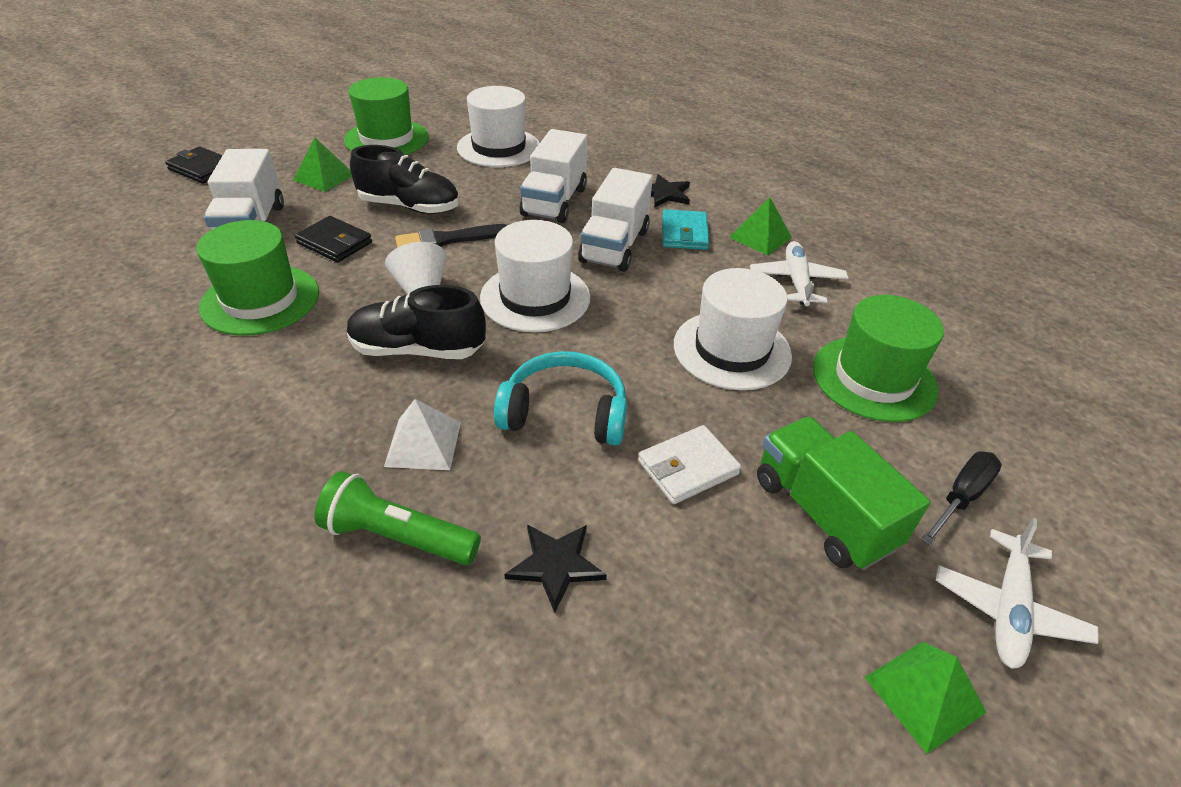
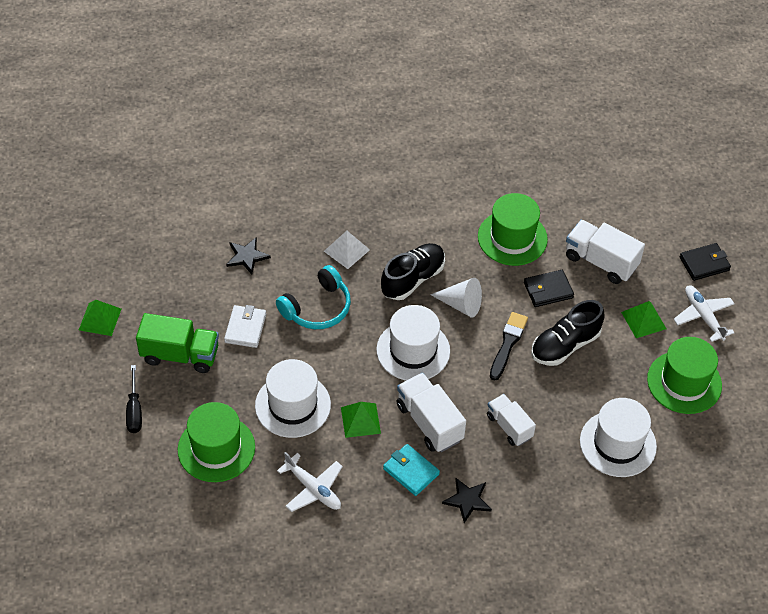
camera: 130 degrees right, 10 degrees up
(397, 536) = (305, 220): green flashlight -> none
(554, 202) = (509, 426): white truck -> white truck, size x0.66
(760, 237) = (370, 511): green pyramid -> green pyramid (360, 420)
(1008, 609) = (90, 373): white plane -> white plane (703, 316)

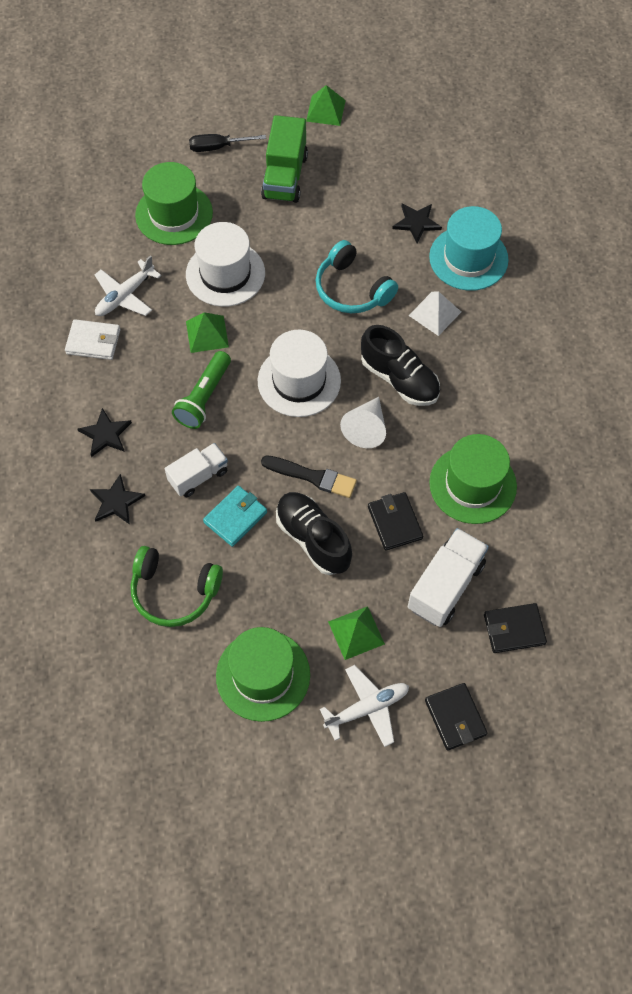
camera: 90 degrees right, 10 degrees up
(245, 328) = (321, 228): white wallet -> white wallet (93, 341)
(289, 222) = (468, 258): none -> turquoise hat
(411, 471) = (143, 381): turquoise wallet -> turquoise wallet (235, 517)
(429, 422) = (204, 397): white truck -> green flashlight
(535, 489) = (116, 501): none -> black star
(618, 443) = (174, 591): white hat -> green headphones
(633, 223) = (514, 629): none -> black wallet

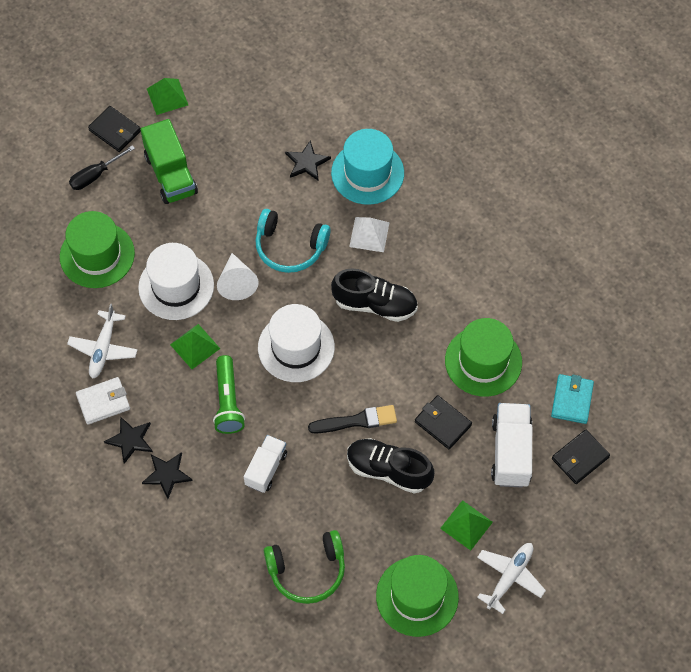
camera: 30 degrees left, 0 degrees up
(116, 501) = (213, 525): black star -> black star (130, 440)
(235, 517) = (317, 486): turquoise wallet -> turquoise wallet (572, 400)
(366, 428) = (374, 359): white cone -> white cone (237, 282)
(455, 717) = (577, 548): black wallet -> black wallet (115, 130)

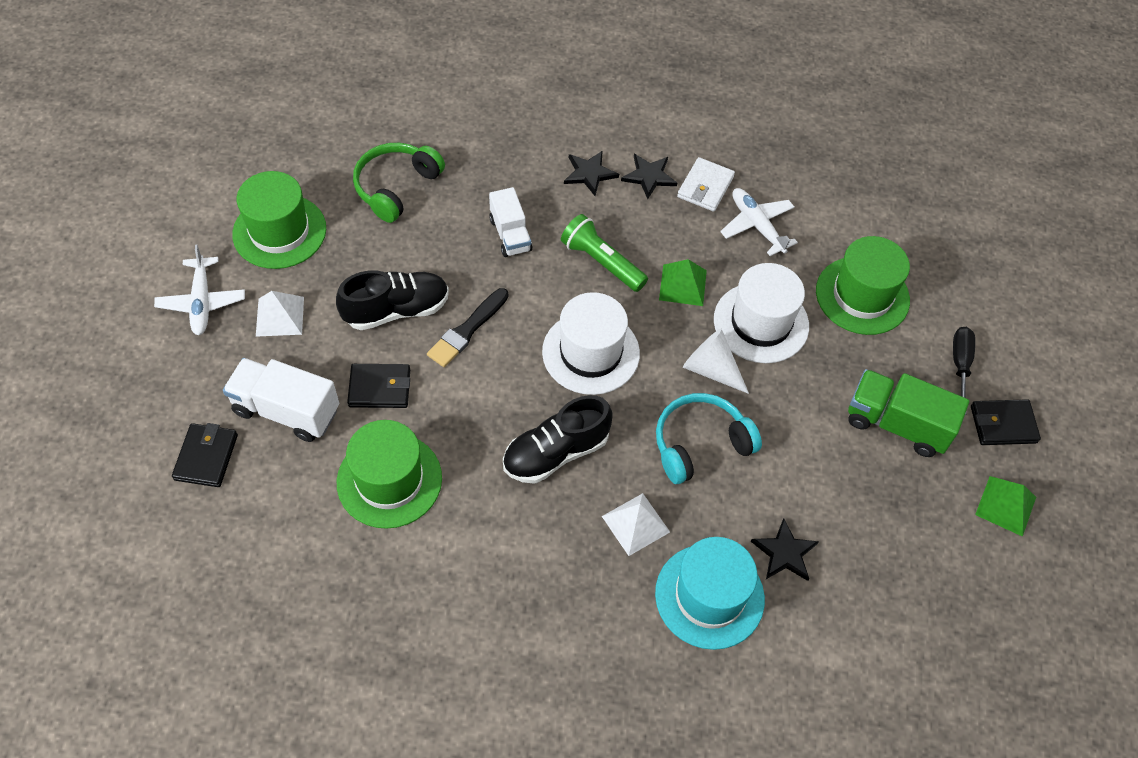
camera: 135 degrees right, 5 degrees down
(466, 525) = (280, 316): green pyramid -> white pyramid
(510, 452) = (286, 410): white truck -> white truck turned 150 degrees clockwise
(572, 400) = (258, 511): turquoise wallet -> none

